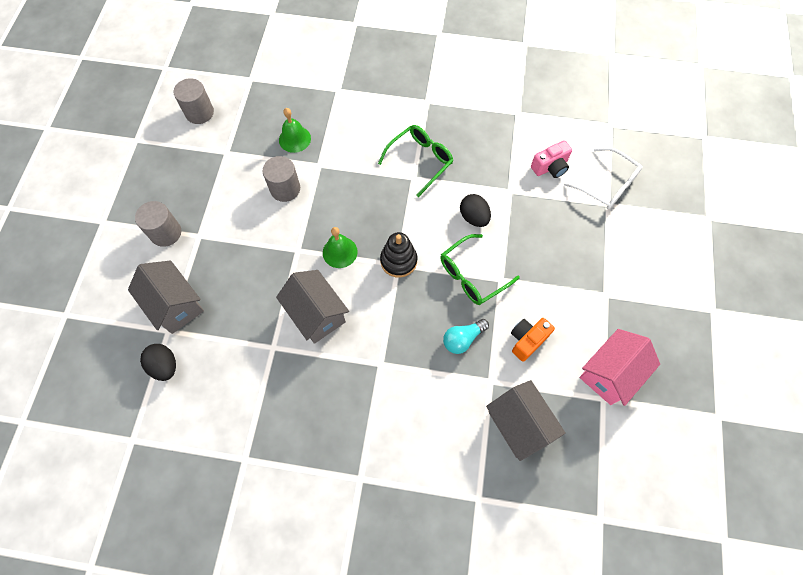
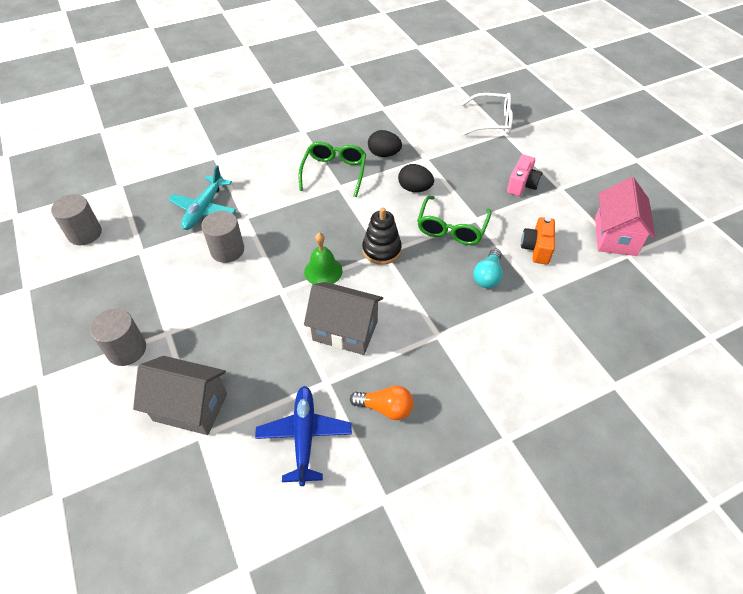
camera: 35 degrees left, 15 degrees down
(165, 366) = (224, 470): black egg -> black egg (384, 154)
(229, 377) = (304, 436): none -> blue plane
(294, 139) = (204, 209): green bell -> turquoise plane
(296, 395) = (385, 408): none -> orange light bulb
(519, 424) = (589, 310): grey house -> none
(550, 167) = (441, 130): pink camera -> pink camera (522, 185)

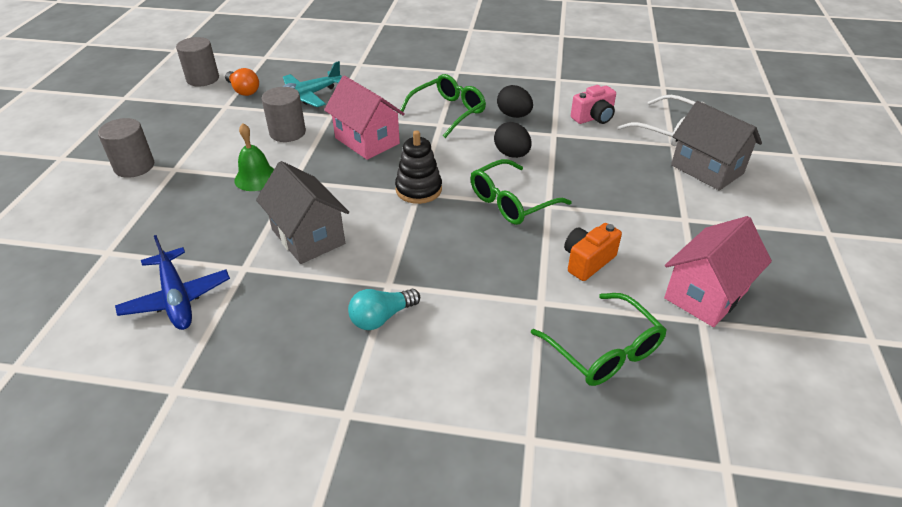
camera: 35 degrees right, 10 degrees down
(190, 407) = (125, 228): grey house -> grey house (707, 169)
(300, 227) = (367, 141): none -> pink house
(304, 436) = (176, 298): blue plane -> blue plane turned 120 degrees clockwise
(323, 271) = (346, 182): green bell -> green bell (256, 178)
(385, 408) = (266, 317): orange light bulb -> orange light bulb (243, 91)
(487, 276) = (501, 260): turquoise light bulb -> turquoise light bulb (381, 317)
(522, 185) = (638, 197): pink camera -> pink camera (593, 118)
(600, 305) = (604, 351): none -> green glasses

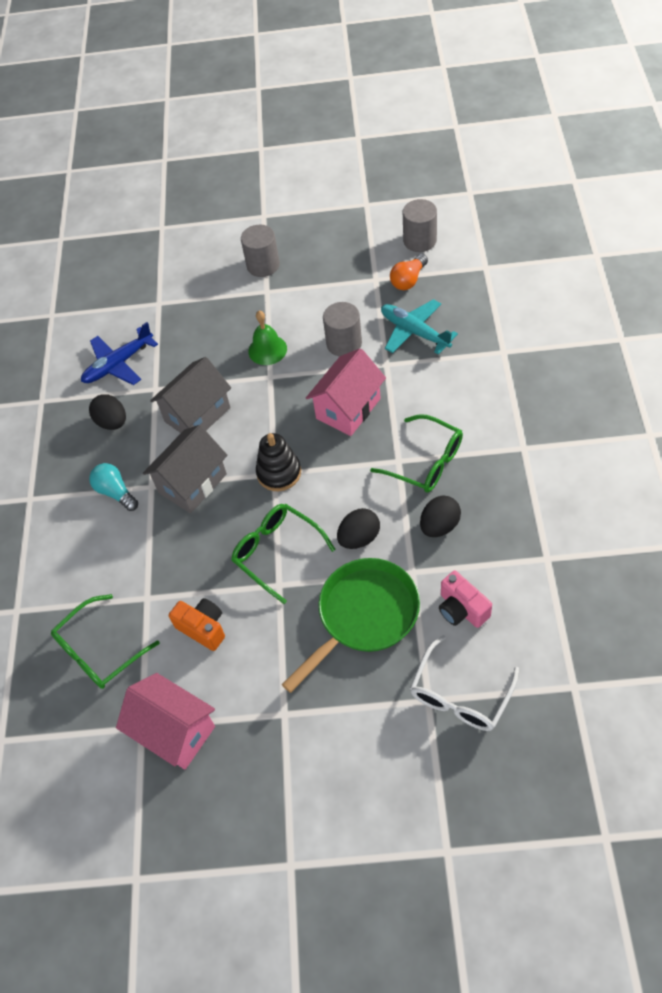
camera: 85 degrees right, 15 degrees up
(269, 312) = (112, 422): none -> black egg
(591, 163) = (364, 616): none -> green pan
(707, 169) = (383, 739): grey house -> grey house (192, 483)

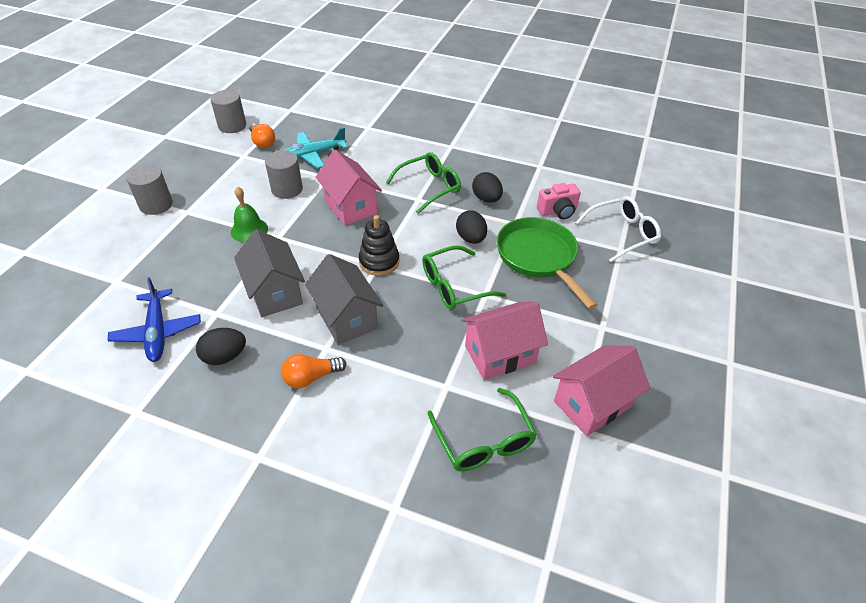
camera: 75 degrees left, 10 degrees down
(115, 492) = (311, 377): turquoise light bulb -> orange light bulb
(203, 628) = (500, 354): orange camera -> pink house
(460, 695) = (622, 233): white glasses -> white glasses turned 75 degrees counterclockwise

